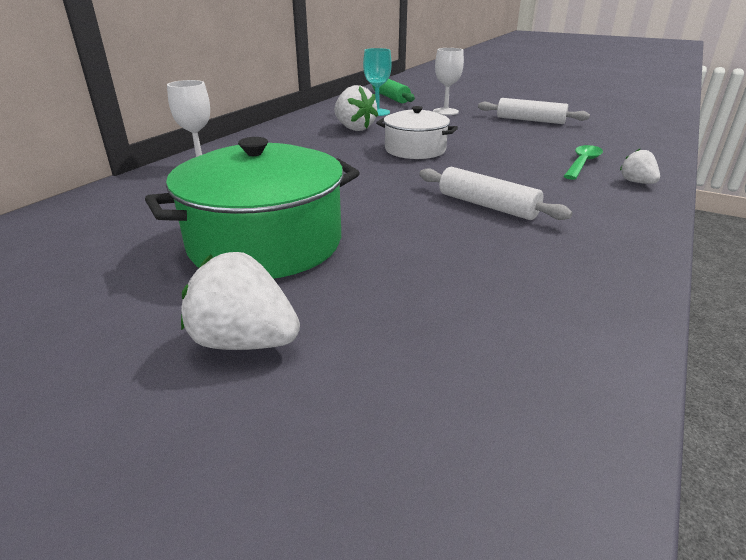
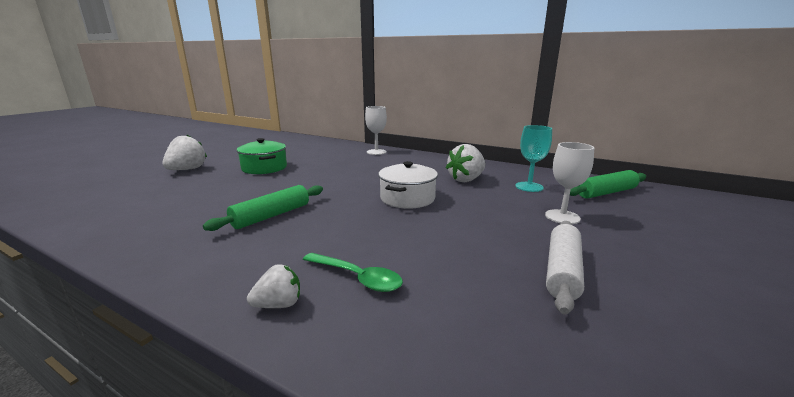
camera: 90 degrees right, 10 degrees down
(265, 243) = (264, 168): green pot -> green pot, size x0.60
(487, 206) = (271, 216): white rolling pin -> green rolling pin

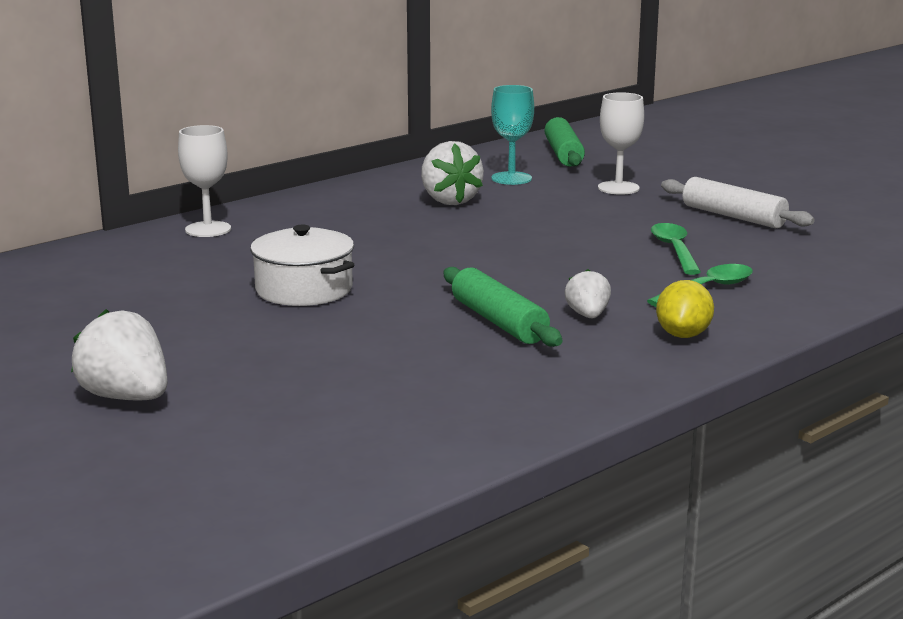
camera: 70 degrees left, 0 degrees up
(249, 278) = (683, 335): none -> yellow lemon
(264, 168) = (210, 324): green pot -> none
(278, 304) = (743, 322): white strawberry -> white strawberry (588, 315)
(407, 198) = (497, 241): white pot -> white pot (304, 289)
(442, 253) = (674, 250): none -> green spoon

